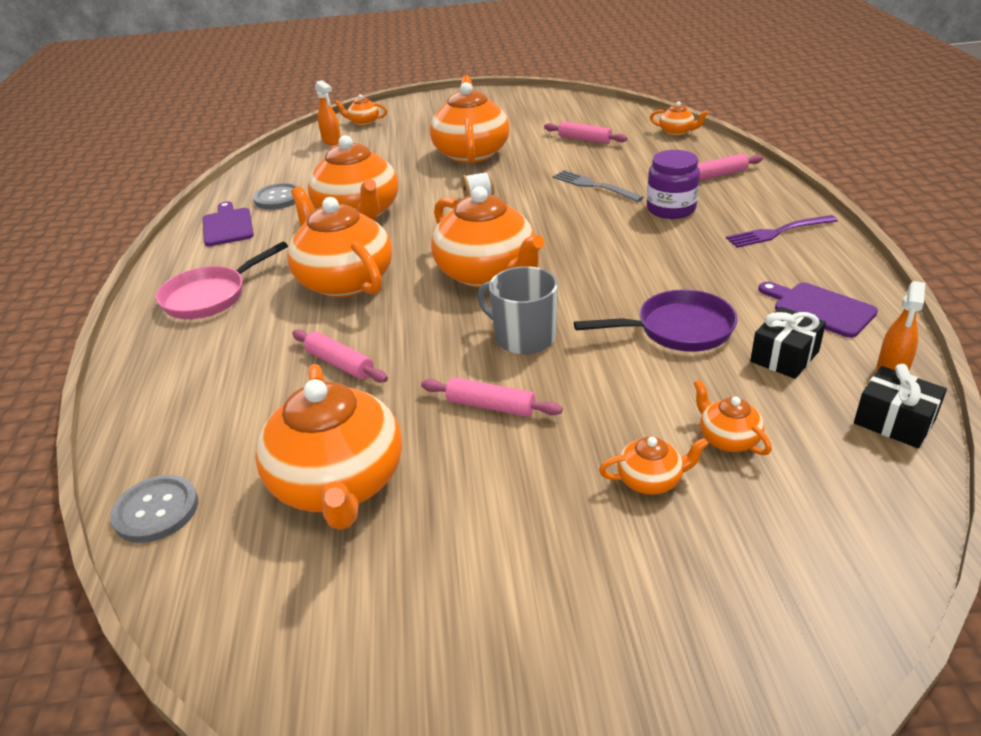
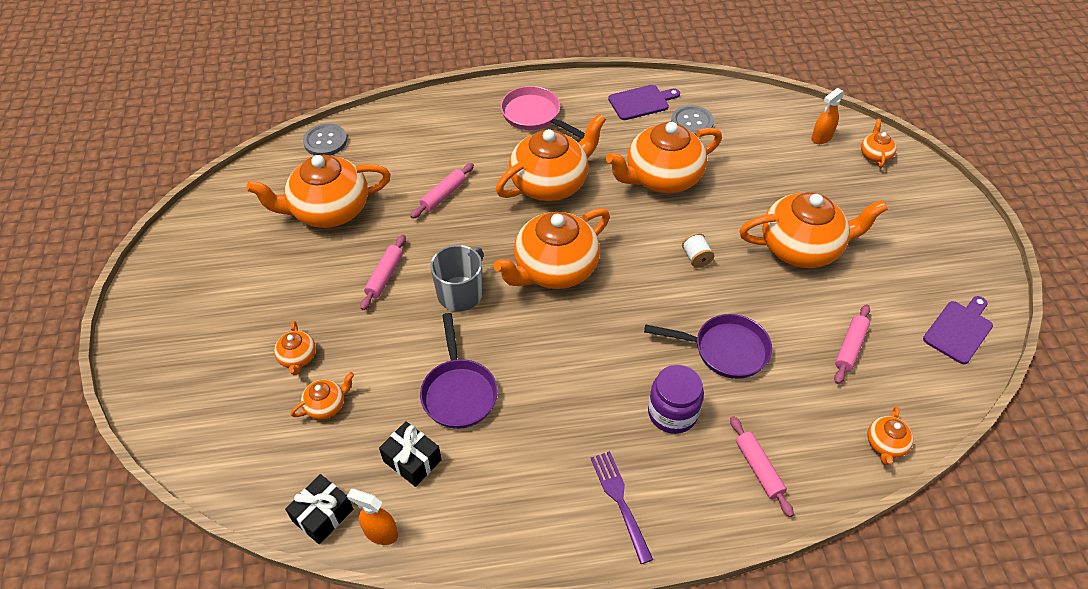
camera: 85 degrees right, 15 degrees up
(593, 186) = (725, 350): grey fork -> purple pan
(819, 308) = (477, 504): purple cutting board -> purple cutting board (959, 330)

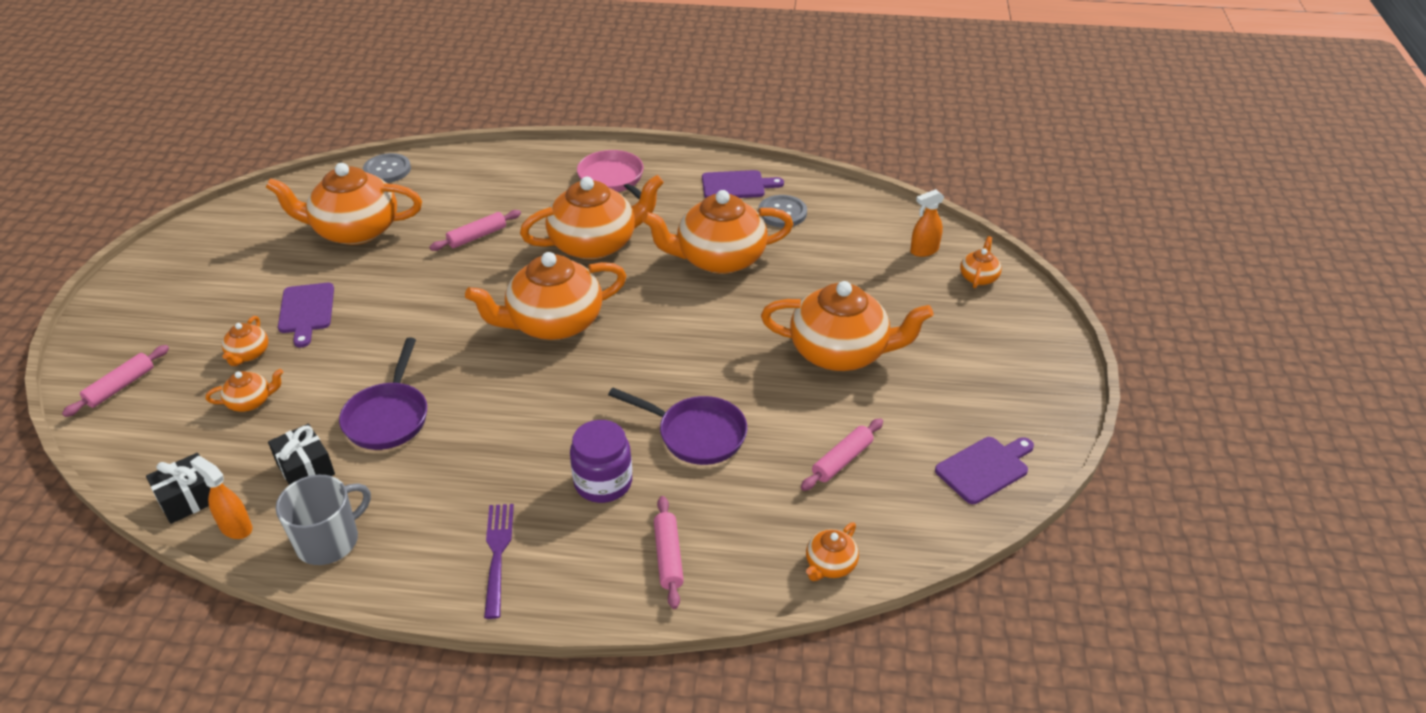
camera: 15 degrees right, 10 degrees down
(328, 302) = (306, 311): none -> purple cutting board
(384, 276) = (375, 298): pink rolling pin -> pink rolling pin (120, 387)
(460, 293) = (443, 327): grey mug -> grey mug (329, 541)
(696, 258) = (714, 340): white spool -> none

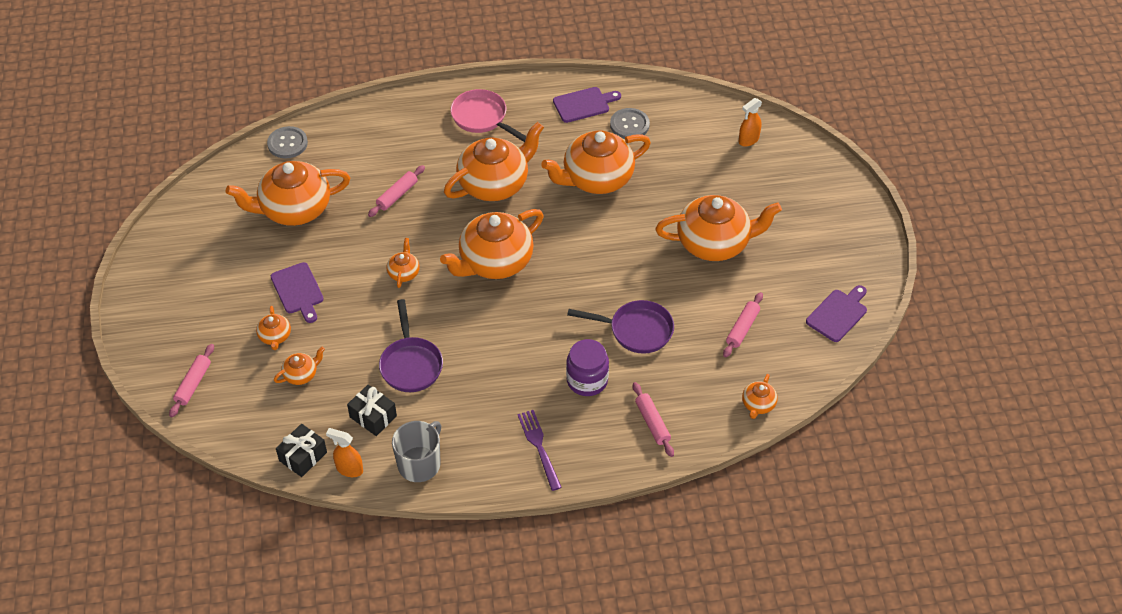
camera: 15 degrees left, 10 degrees up
(978, 277) = (795, 157): orange teapot -> orange teapot (404, 272)

